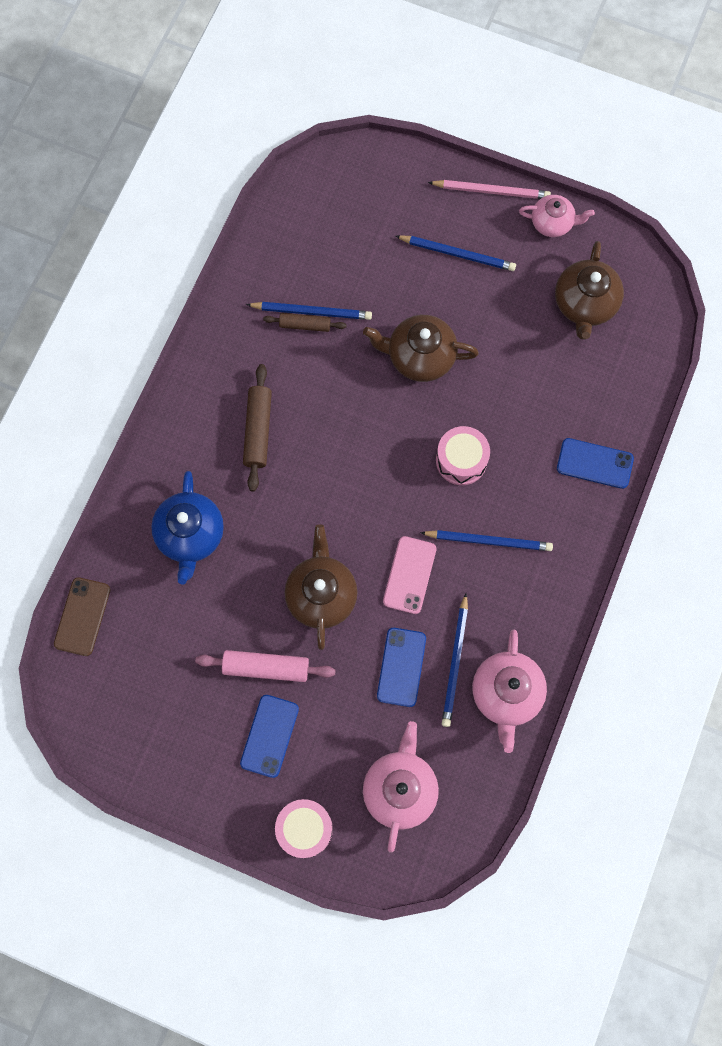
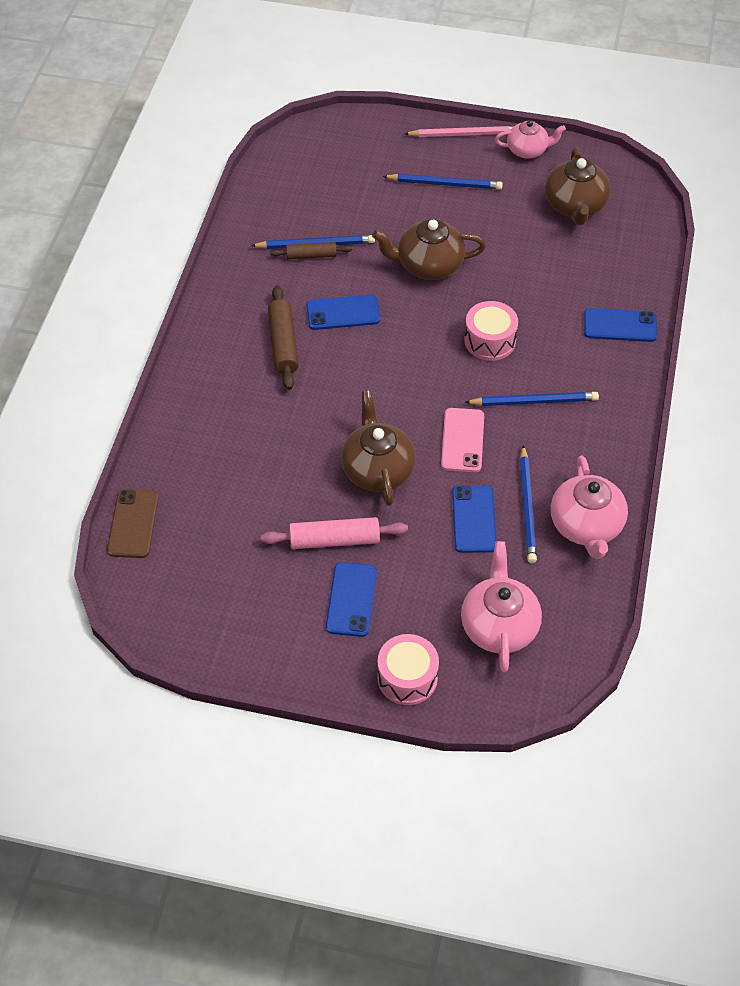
camera: 10 degrees left, 20 degrees down
(190, 535) = (233, 439): blue teapot -> none
(323, 402) = (343, 313): none -> blue phone

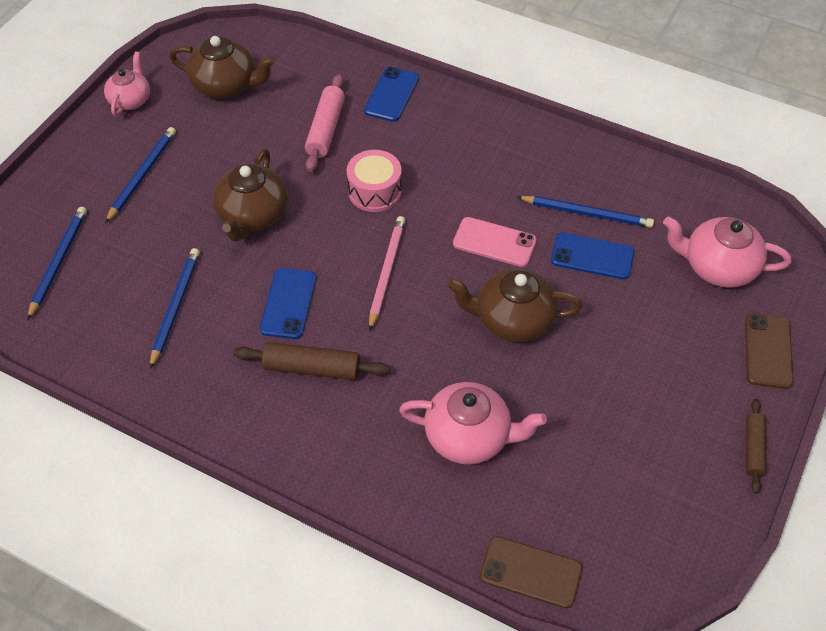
camera: 75 degrees left, 0 degrees up
(311, 255) = (190, 315): brown rolling pin -> brown rolling pin (753, 449)
(334, 540) = (594, 376): pink rolling pin -> pink rolling pin (326, 129)
(351, 599) = (670, 377): blue phone -> none
(407, 678) = (768, 351): pink drum -> brown phone
(464, 134) = (78, 142): pink pencil -> pink pencil (386, 272)
(534, 401) = (462, 177): blue pencil -> blue pencil (58, 262)
(586, 526) = (618, 178): pink teapot -> pink teapot (469, 436)

